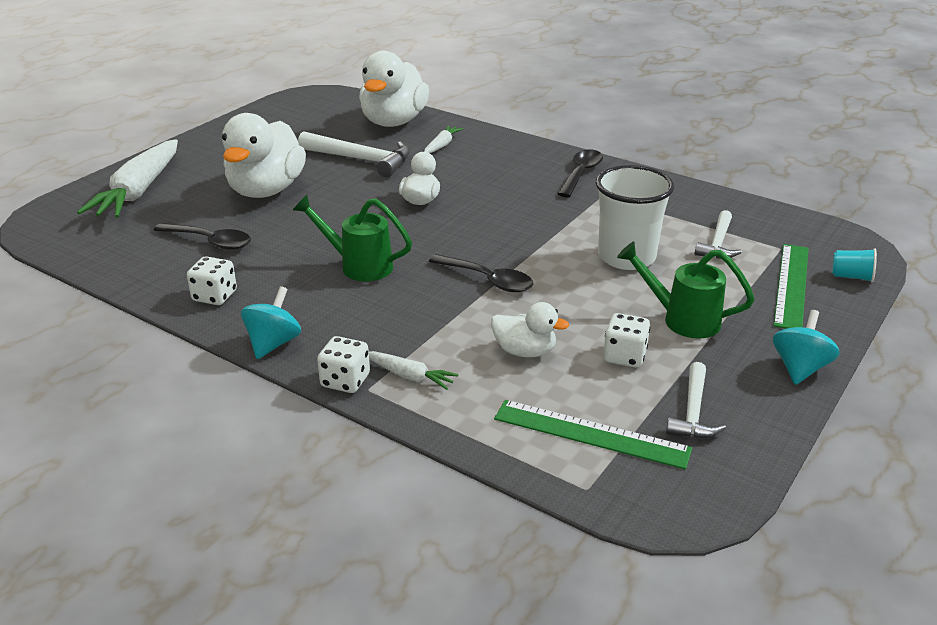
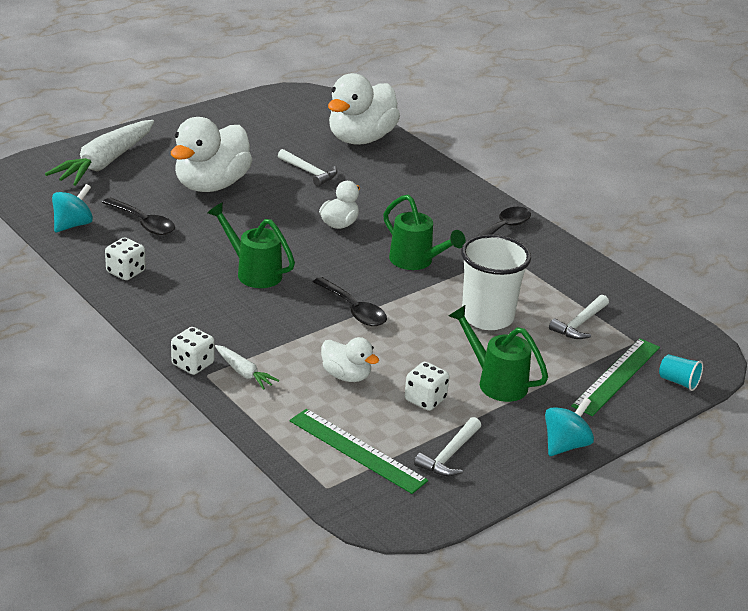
camera: 15 degrees right, 0 degrees up
(273, 343) = (153, 321): turquoise spinning top -> turquoise spinning top (73, 225)
(361, 160) = (309, 172): white hammer -> white hammer, size x0.62
(442, 145) = (391, 173): white carrot -> none
(520, 220) = (416, 262): none -> green watering can

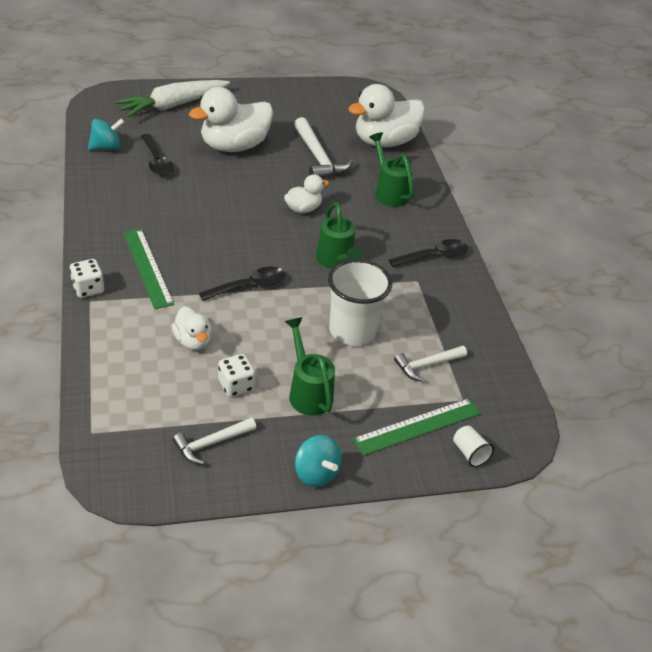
camera: 25 degrees right, 10 degrees up
(126, 272) = (109, 197): white dice -> none
(244, 372) = (118, 309): white carrot -> none
(253, 272) = (201, 227): green watering can -> green watering can (389, 192)
(309, 172) = (318, 158): white hammer -> white hammer, size x1.61
(354, 310) = (249, 286): black spoon -> black spoon turned 105 degrees counterclockwise
(357, 450) = (143, 409): green ruler -> green ruler (148, 267)
(565, 445) = (316, 473): turquoise spinning top -> turquoise spinning top turned 75 degrees clockwise
(678, 382) = (469, 453): turquoise cup -> white cup

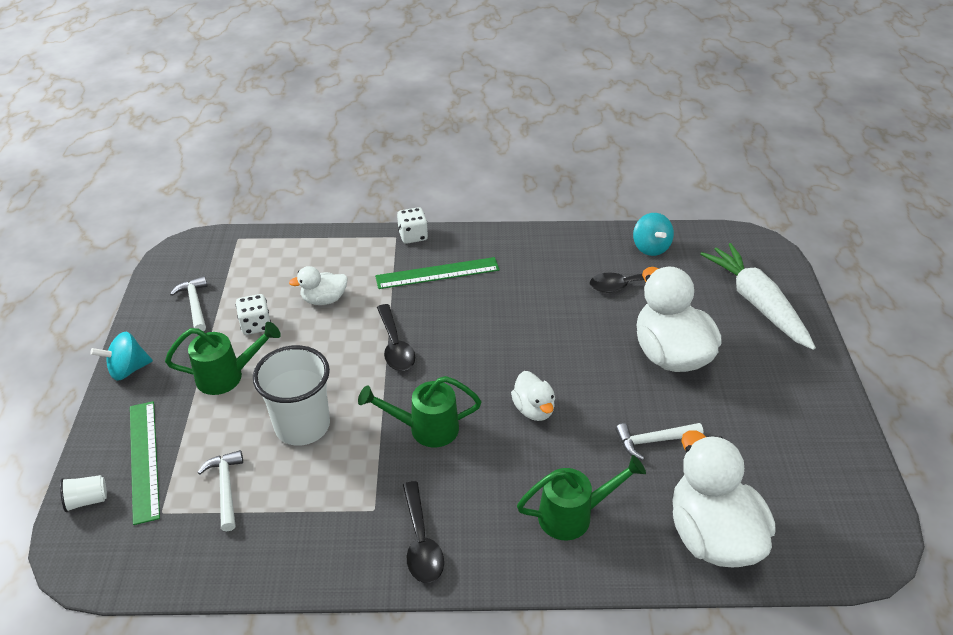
camera: 105 degrees right, 0 degrees up
(318, 158) = (653, 441): white hammer -> white hammer, size x0.62

